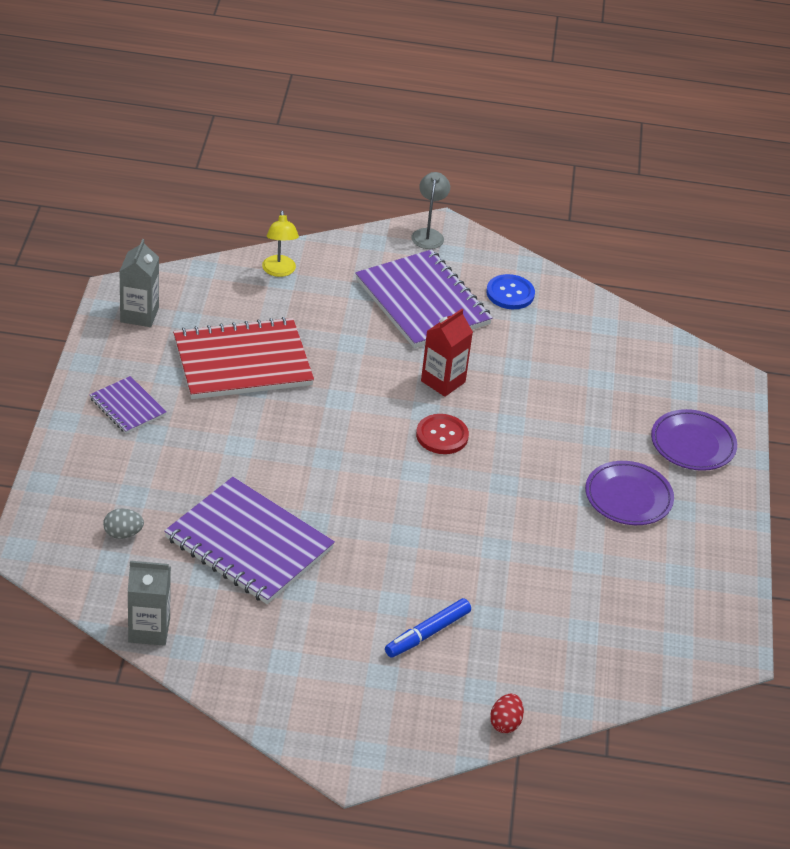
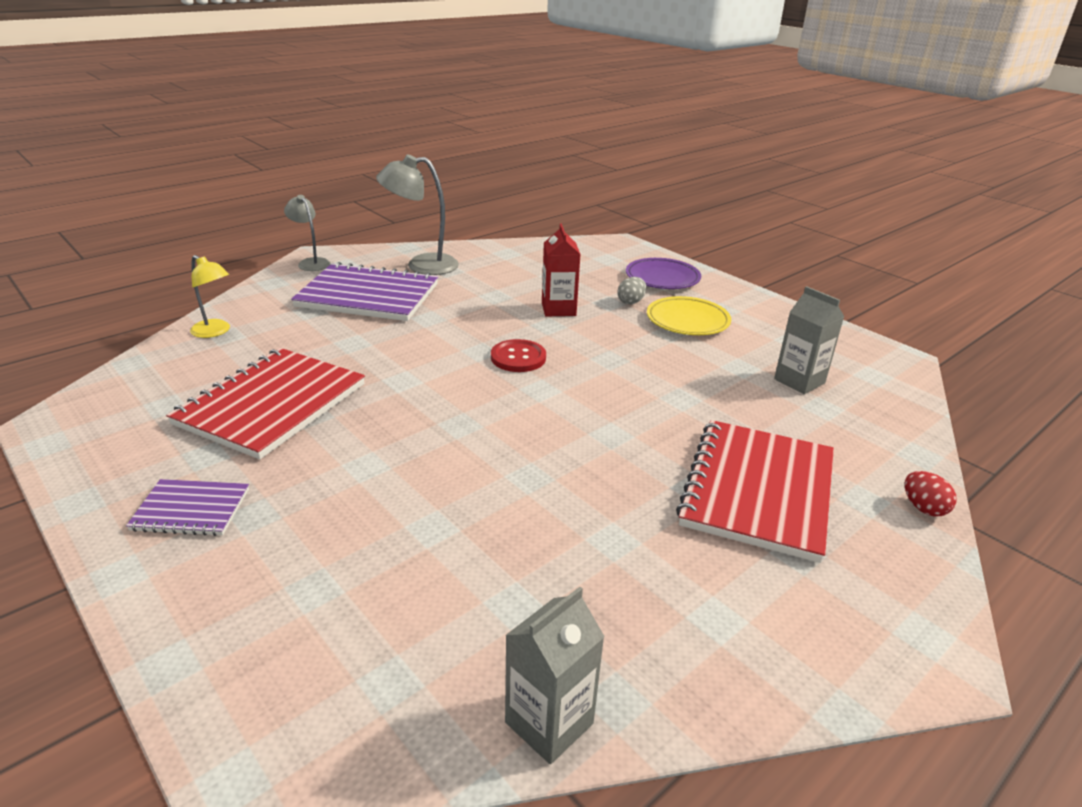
camera: 45 degrees left, 10 degrees down
(123, 534) = (359, 639): grey egg -> grey egg (631, 302)
(139, 315) = (101, 428): grey carton -> grey carton (799, 381)
(249, 544) = (506, 539): purple notebook -> none
(427, 634) = (758, 490): blue marker -> red notebook
(443, 381) = (461, 328): red carton -> red carton (558, 309)
(510, 293) = (421, 265): blue button -> grey lamp
(628, 497) = (687, 321): purple plate -> yellow plate

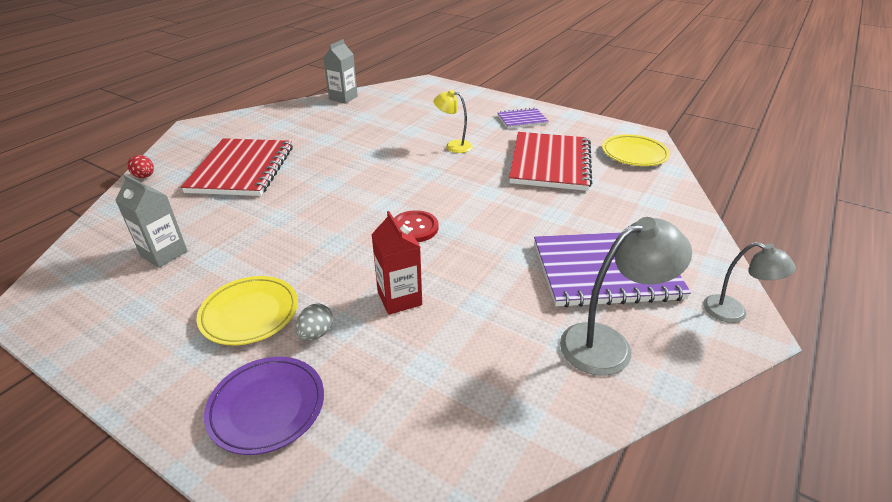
camera: 165 degrees right, 5 degrees up
(133, 394) = (634, 154): none -> yellow plate
(215, 332) = (666, 202): yellow lamp -> yellow lamp (453, 146)

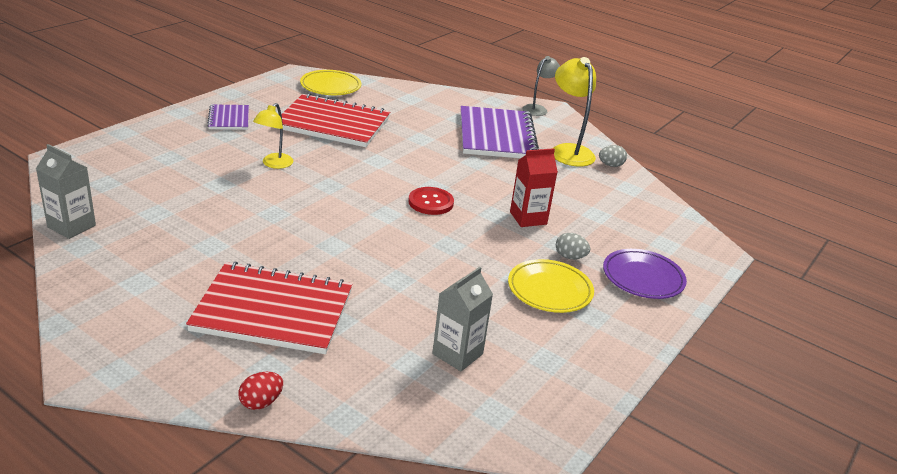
camera: 90 degrees left, 5 degrees down
(590, 396) = (610, 165): none -> grey egg
(608, 344) = (568, 151): grey lamp -> yellow lamp

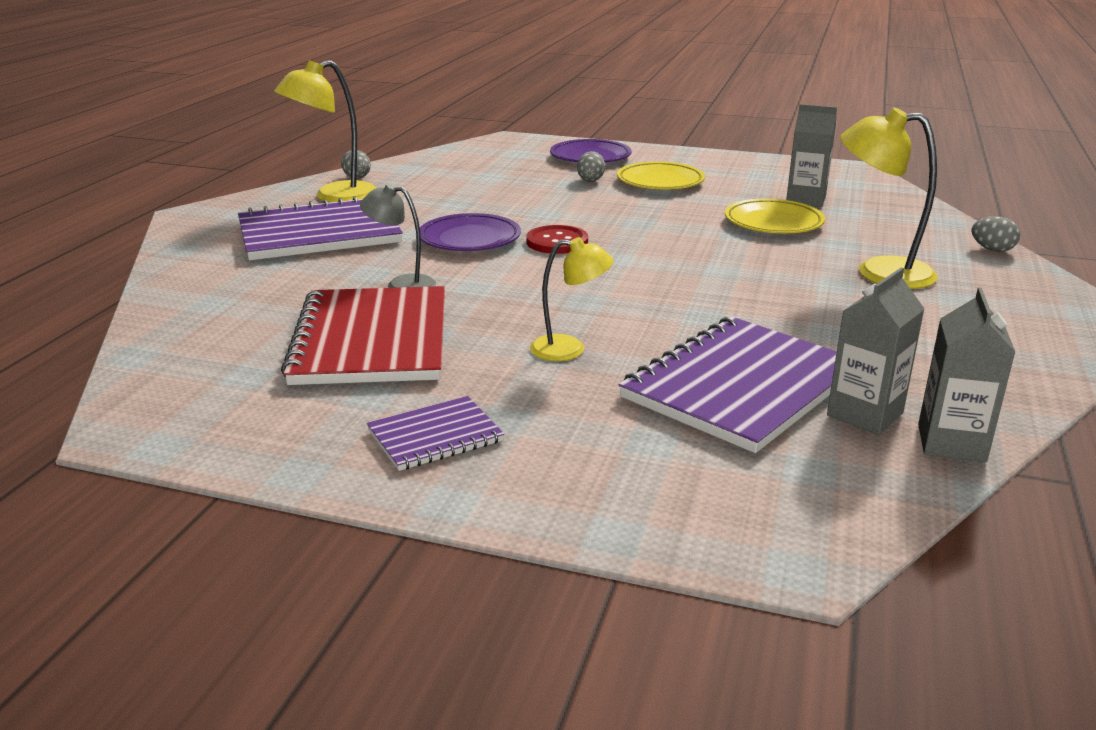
camera: 105 degrees left, 5 degrees down
(122, 215) = (865, 414): none -> grey carton
(187, 194) = (741, 386): none -> purple notebook
(261, 402) = (992, 249): red egg -> grey egg
(273, 311) = (879, 272): red notebook -> yellow lamp
(330, 86) = (190, 378): yellow plate -> yellow plate (773, 223)
(456, 176) = (469, 239): none -> purple plate
(528, 218) = (534, 199): red carton -> none
(537, 109) = (197, 221): grey lamp -> grey lamp (402, 284)

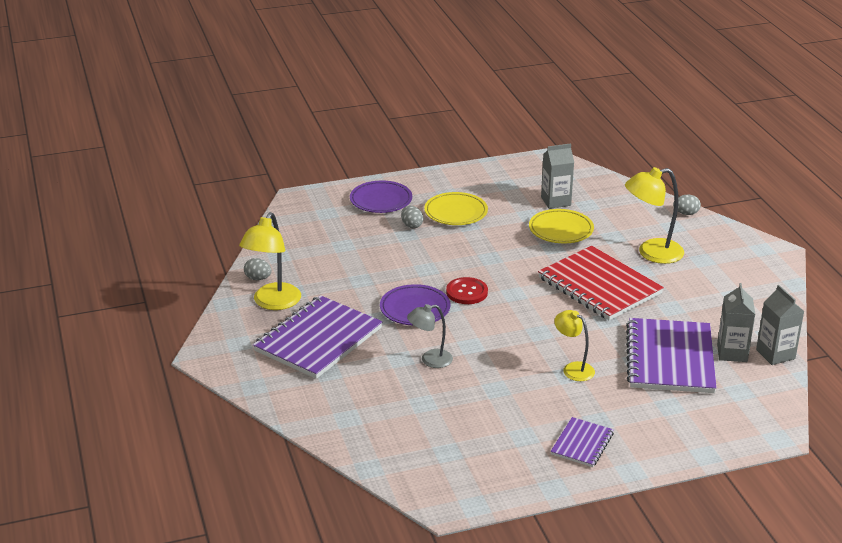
camera: 35 degrees left, 5 degrees up
(371, 340) = (473, 404): red notebook -> red notebook (599, 286)
(569, 349) = (573, 369): yellow lamp -> yellow lamp turned 105 degrees counterclockwise

